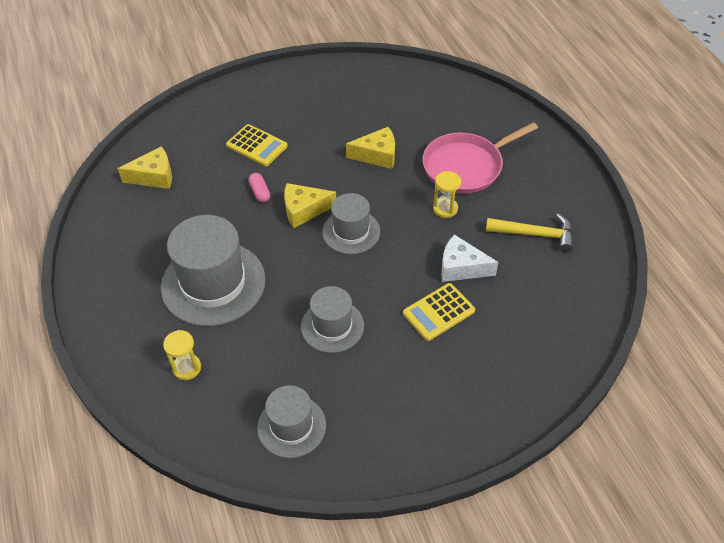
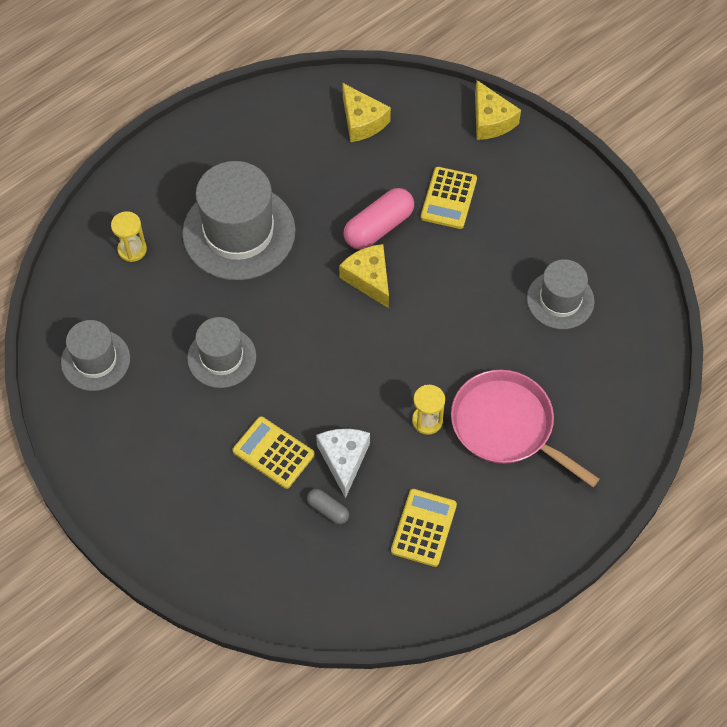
camera: 70 degrees right, 10 degrees up
(260, 192) = (379, 227): pink capsule -> pink capsule, size x1.91
(351, 232) = (355, 335): grey hat -> grey hat (560, 300)
(377, 155) = (485, 325): yellow cheese -> yellow cheese (491, 120)
(502, 289) = (328, 510): none -> grey capsule
(535, 234) = (423, 528): yellow hammer -> yellow calculator

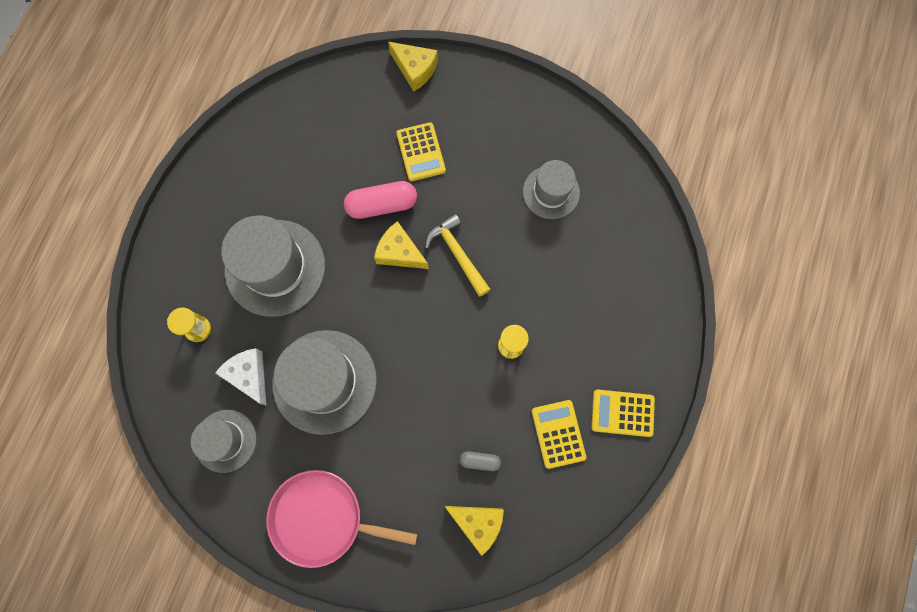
camera: 30 degrees left, 15 degrees up
(222, 357) = (324, 381): grey hat -> grey hat, size x1.71
(273, 453) = (411, 438): yellow calculator -> yellow calculator (622, 413)
(344, 460) = (468, 413): white cheese -> white cheese (249, 375)
(362, 121) = (316, 121): yellow cheese -> yellow cheese (478, 523)
(379, 227) = (382, 205): pink capsule -> pink capsule turned 60 degrees clockwise
(426, 309) = (457, 253): none -> yellow hammer
(507, 426) = (571, 316): pink pan -> pink pan (322, 518)

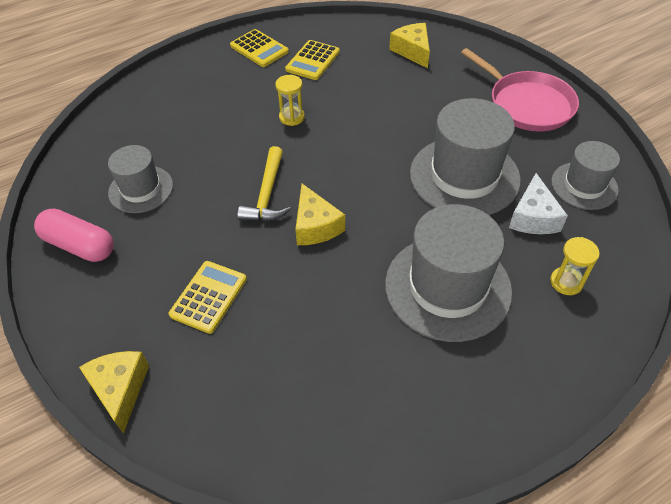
camera: 140 degrees left, 25 degrees down
(382, 205) = (294, 274): pink capsule -> pink capsule (79, 245)
(480, 461) = (381, 75): grey capsule -> none

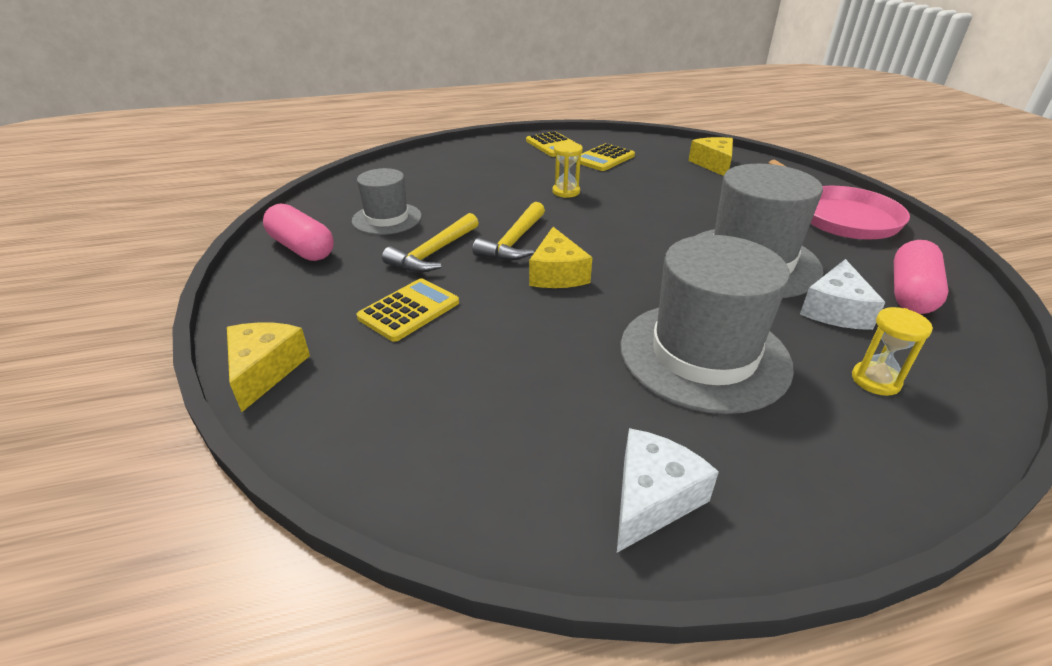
camera: 15 degrees right, 15 degrees down
(202, 225) = (433, 253): none -> yellow hammer
(439, 423) = (652, 498): none -> white cheese
(584, 185) = (910, 293): grey hat -> pink capsule

